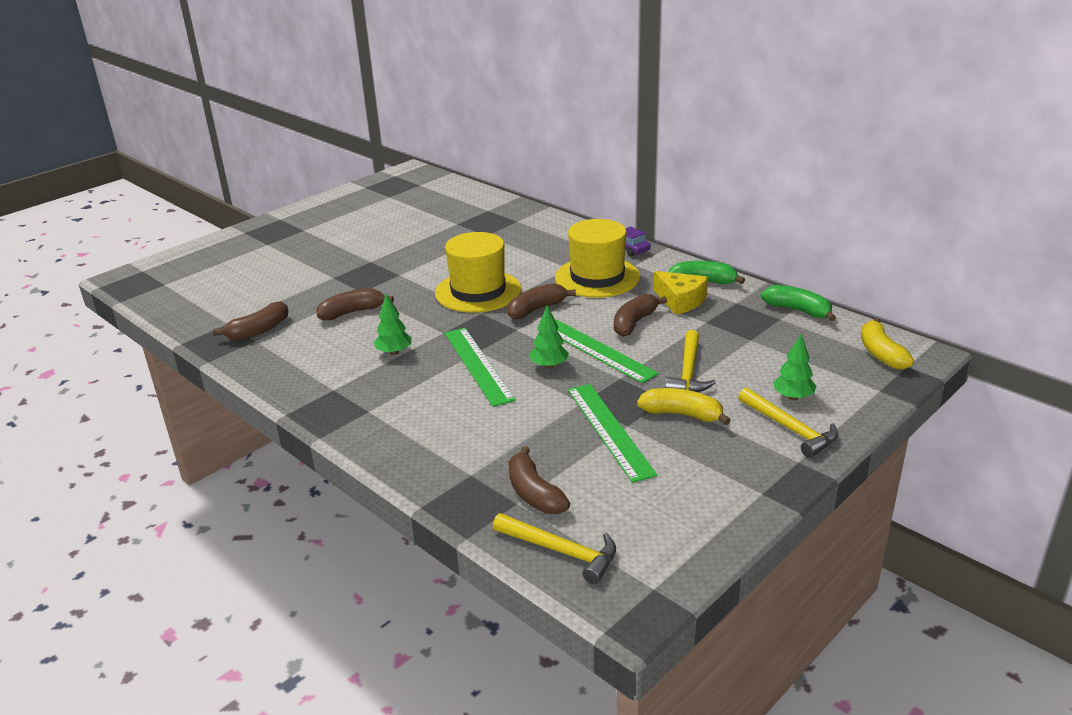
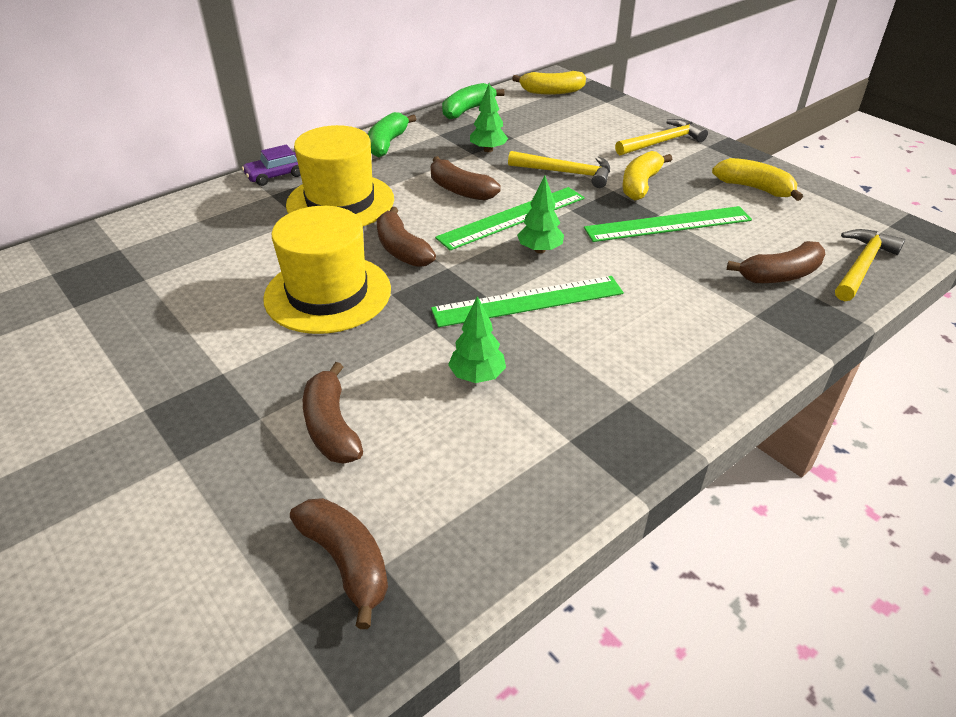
camera: 85 degrees left, 10 degrees up
(680, 301) = (423, 160): yellow cheese -> none
(705, 490) = (754, 188): none -> yellow banana
(793, 397) = (614, 134): green tree -> green tree (488, 150)

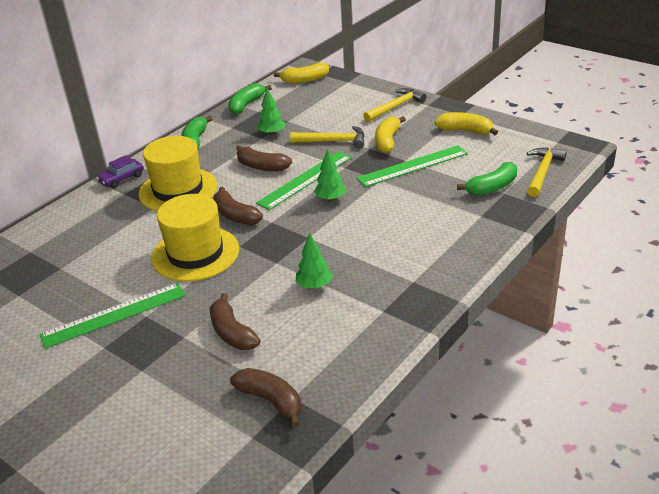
camera: 10 degrees left, 5 degrees down
(528, 301) = (333, 234): green ruler -> green ruler (114, 315)
(780, 275) = (492, 187): brown banana -> green banana

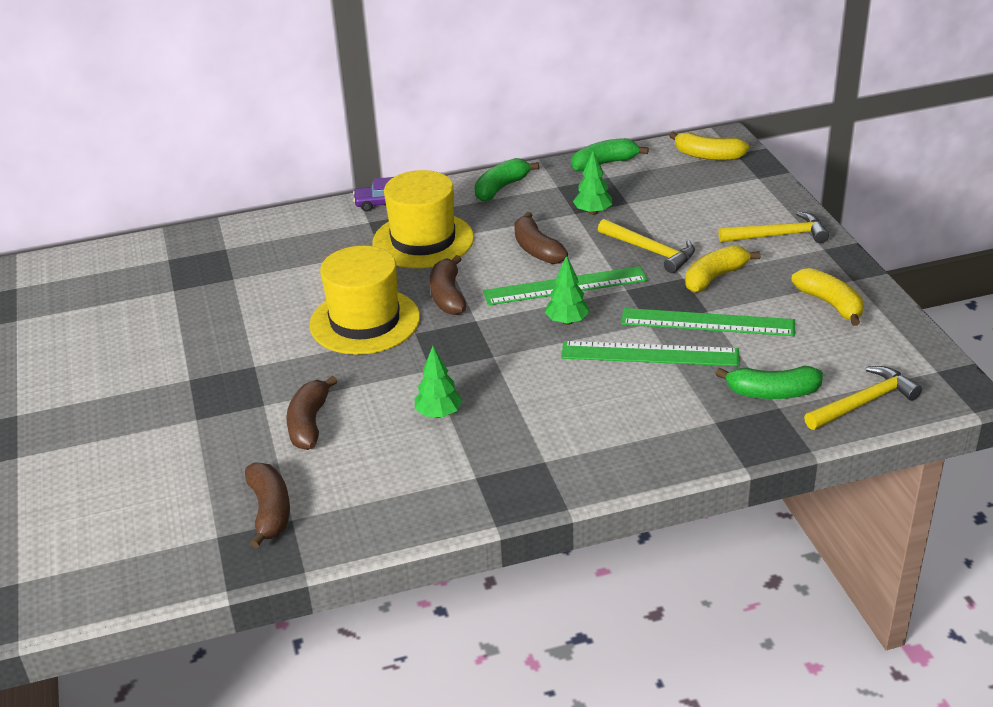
camera: 35 degrees right, 0 degrees up
(114, 315) = (229, 351): green ruler -> green ruler (649, 354)

